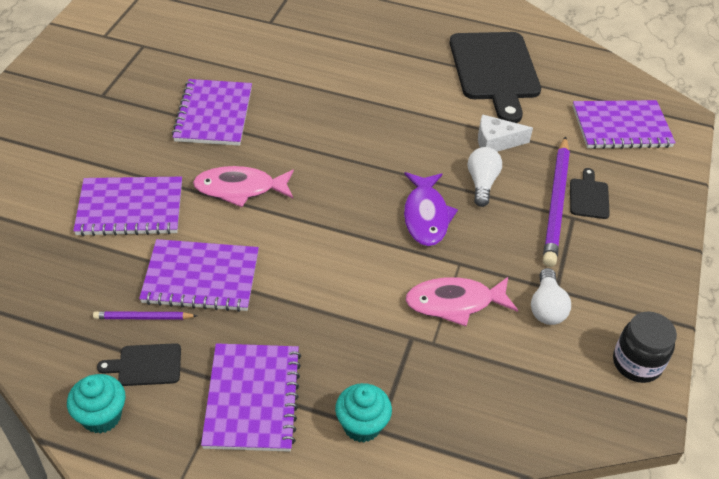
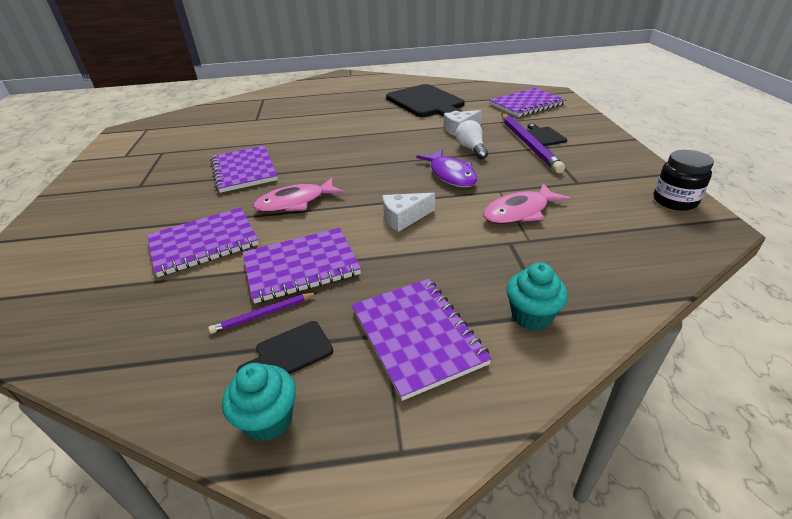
camera: 20 degrees left, 10 degrees down
(333, 258) = (404, 218): none -> white cheese
(546, 307) = (583, 193): white light bulb -> none

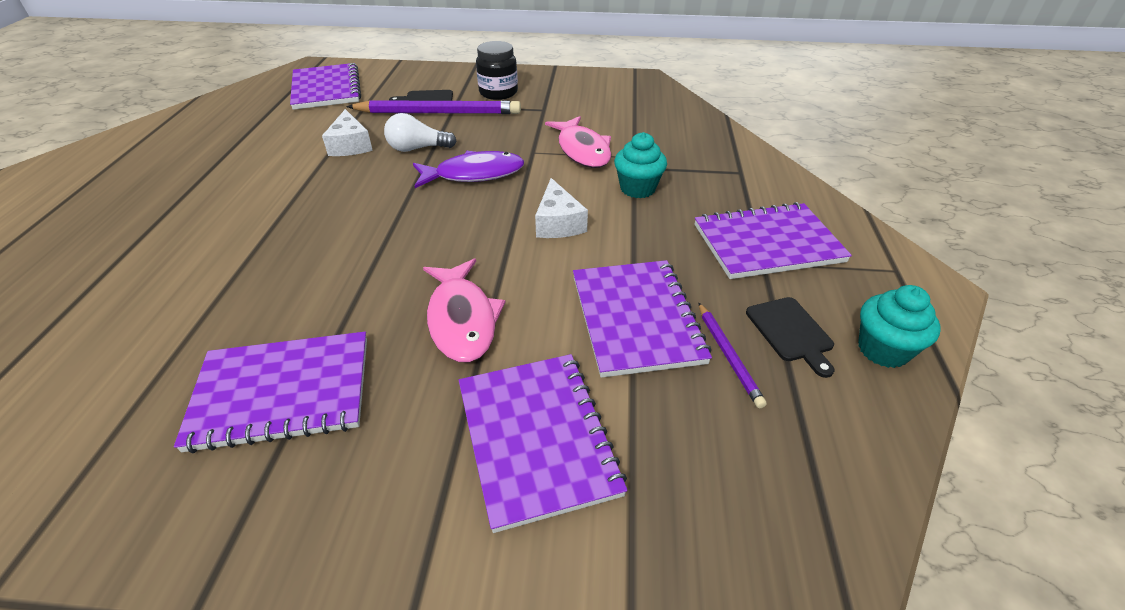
camera: 80 degrees left, 5 degrees up
(426, 102) = (217, 154): black cutting board -> none
(531, 316) = (743, 180): turquoise cupcake -> turquoise cupcake (637, 188)
(674, 201) = (600, 81): black jar -> black jar (498, 93)

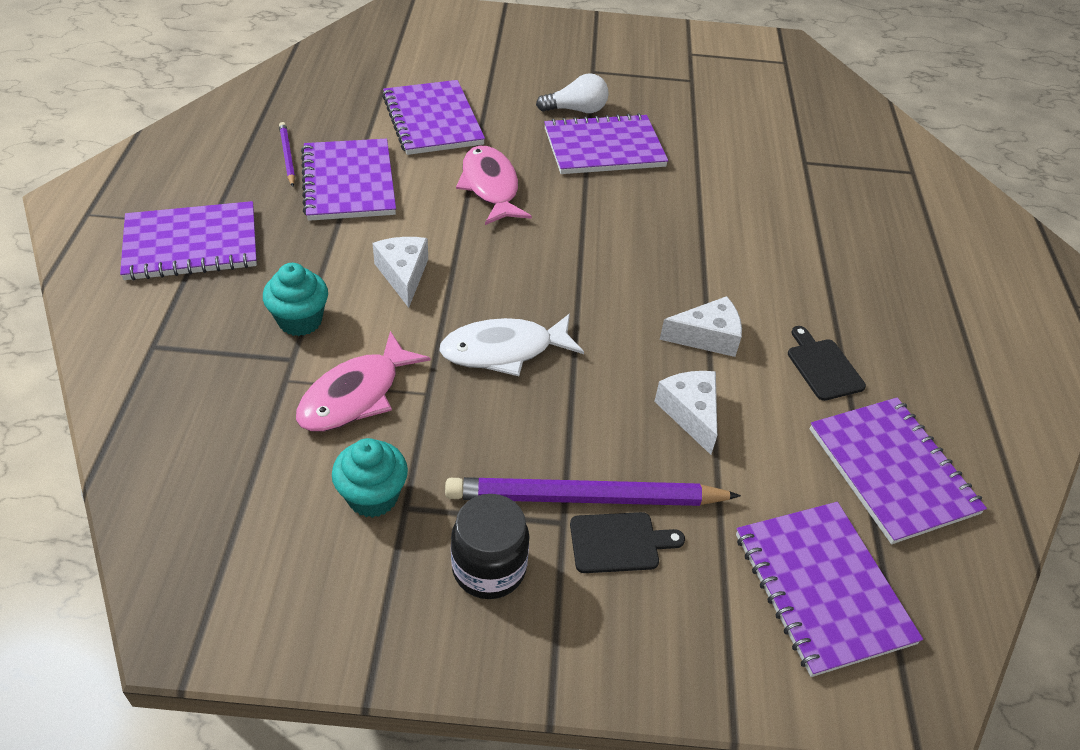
camera: 175 degrees right, 5 degrees up
(238, 124) = (892, 471): none -> purple notebook
(304, 185) = (707, 337): none -> white cheese
(417, 148) = (592, 404): white light bulb -> white light bulb (576, 110)
(474, 174) = (504, 350): purple fish -> white fish
(582, 150) = (356, 395): pink fish -> pink fish turned 120 degrees counterclockwise
(790, 332) = (228, 169): black cutting board -> black cutting board (823, 367)
(883, 350) = (165, 155): turquoise cupcake -> turquoise cupcake (373, 496)

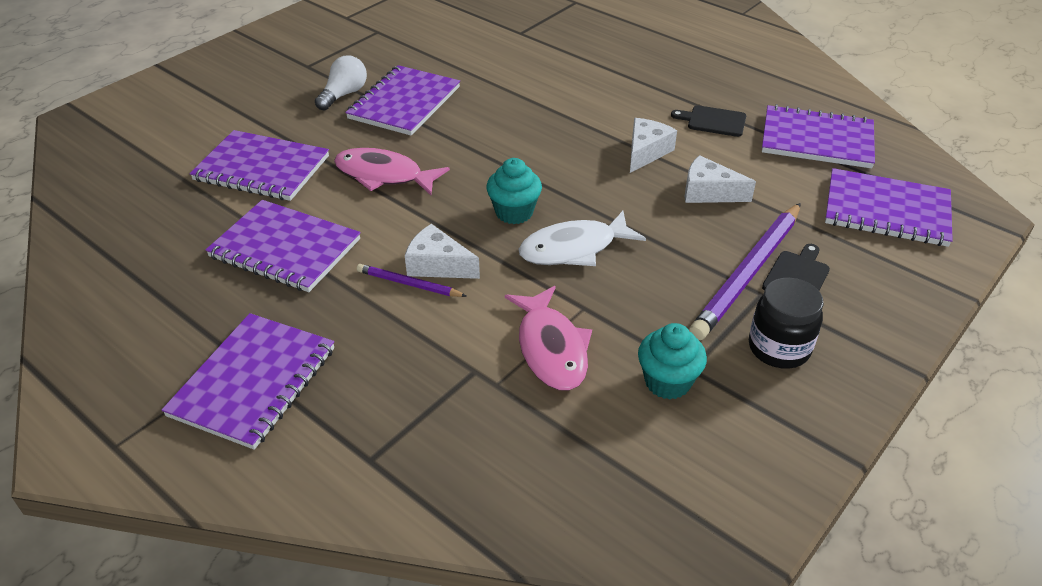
camera: 50 degrees left, 5 degrees down
(287, 156) = (201, 271): purple pencil -> purple pencil (409, 284)
(300, 321) = (432, 347): turquoise cupcake -> turquoise cupcake (514, 212)
(504, 350) = (574, 248): white fish -> white fish turned 45 degrees clockwise

